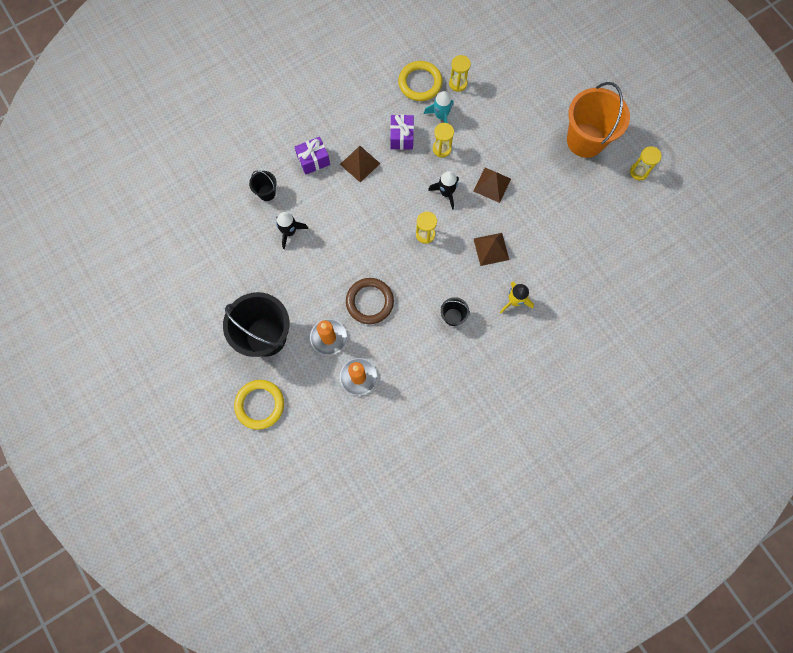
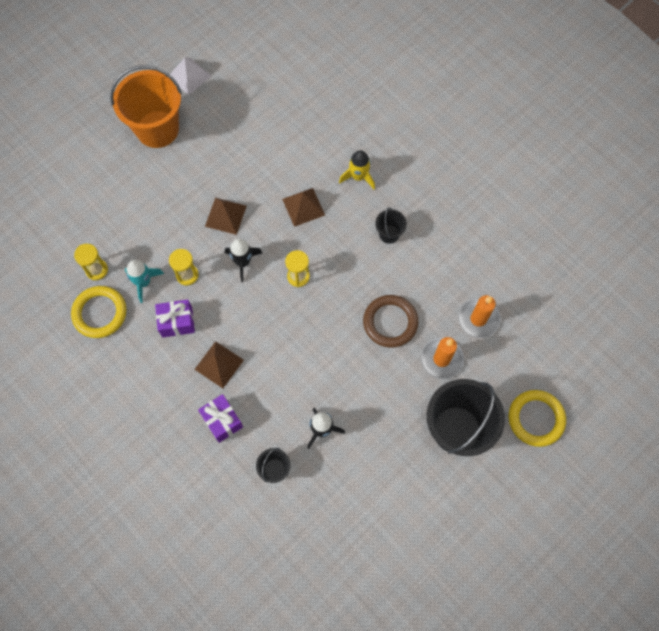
camera: 100 degrees left, 5 degrees down
(639, 172) = (189, 76): yellow hourglass -> white pyramid

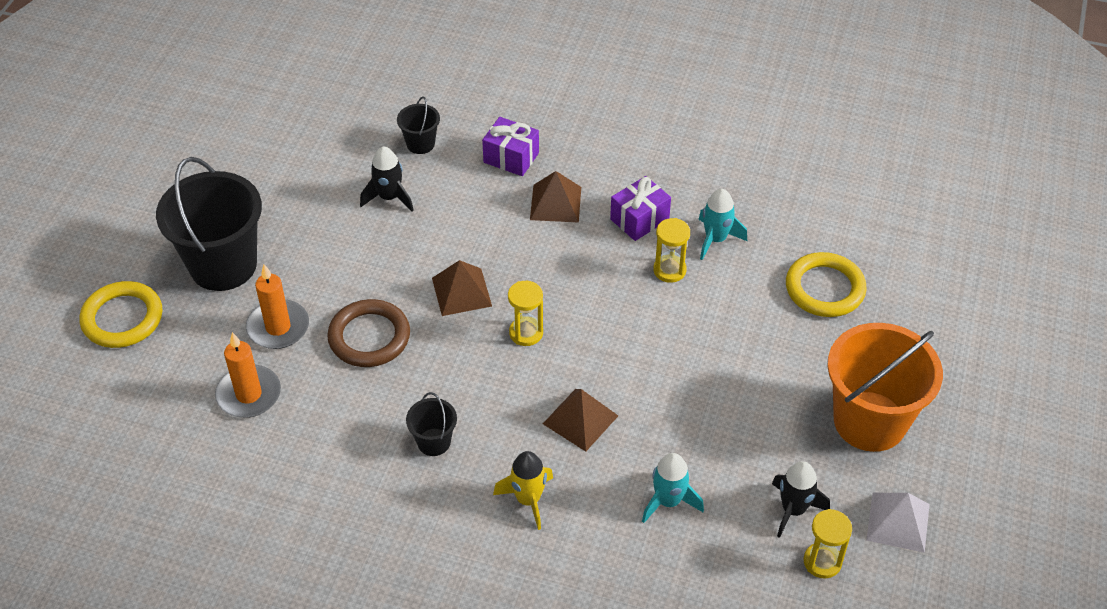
camera: 150 degrees right, 20 degrees down
(97, 270) = (783, 226): yellow hourglass -> yellow hourglass (822, 562)
(100, 313) = (737, 188): yellow ring -> yellow ring (824, 288)
(225, 216) = (678, 358): brown pyramid -> brown pyramid (461, 292)
(243, 262) = (611, 316): black rocket -> black rocket (793, 509)
(289, 140) = (668, 501): none -> turquoise rocket

